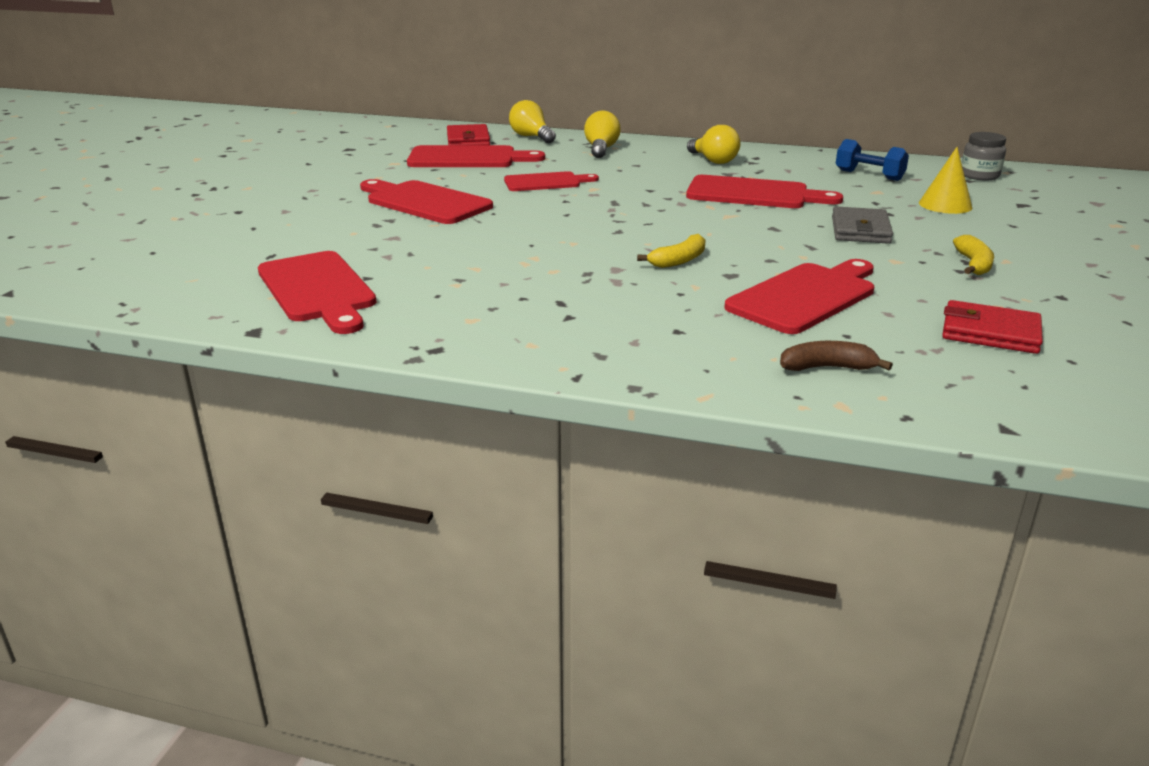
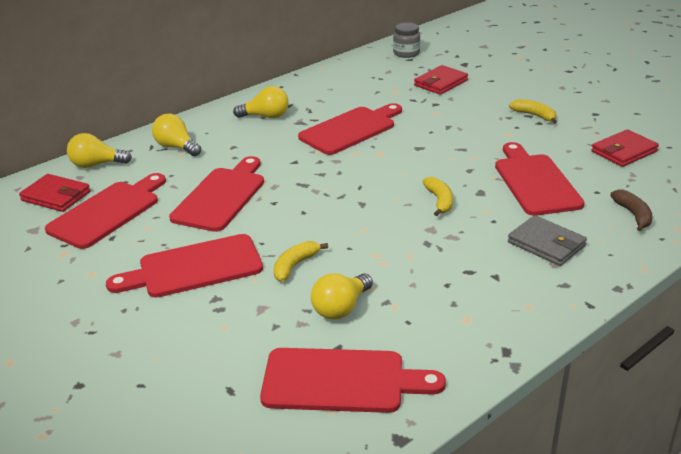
camera: 55 degrees left, 5 degrees up
(427, 264) = (341, 308): none -> yellow light bulb
(473, 232) = (295, 265): none -> yellow banana
(546, 182) = (221, 196): red cutting board -> red cutting board, size x1.55
(827, 367) = (633, 215): brown banana -> brown banana turned 135 degrees clockwise
(860, 230) = (452, 123): grey wallet -> grey wallet (546, 244)
(869, 175) = (364, 81): blue dumbbell -> none
(945, 205) = (441, 83): yellow cone -> red wallet

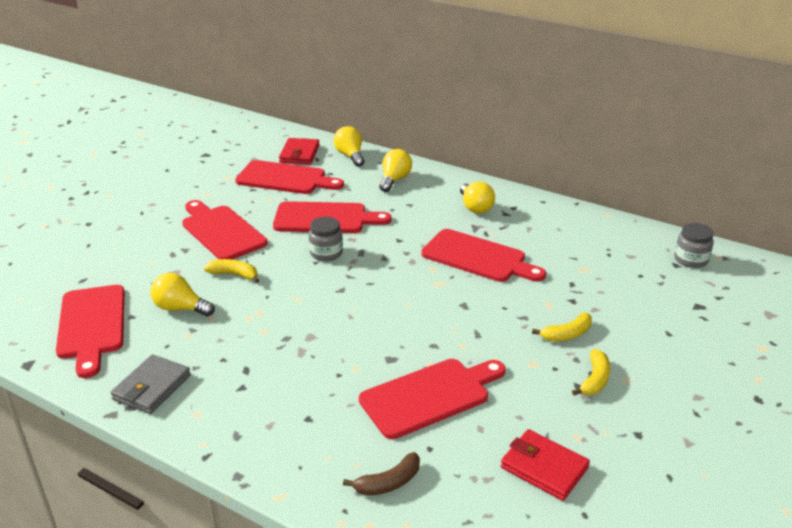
camera: 70 degrees right, 0 degrees up
(291, 204) = (326, 253): none -> grey jar
(440, 201) = (363, 334): yellow banana -> yellow banana (567, 334)
(441, 83) = (629, 296): red wallet -> none
(546, 244) = (306, 416): grey wallet -> grey wallet (152, 387)

